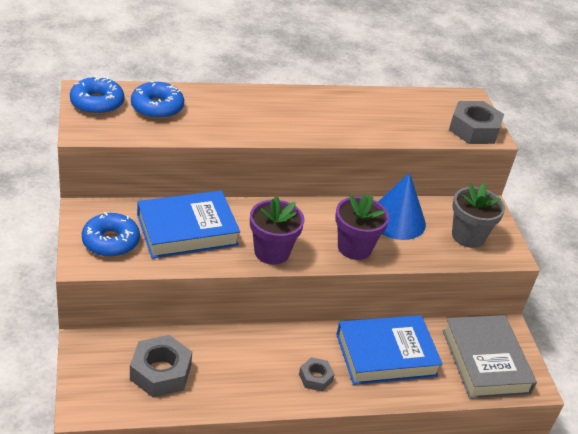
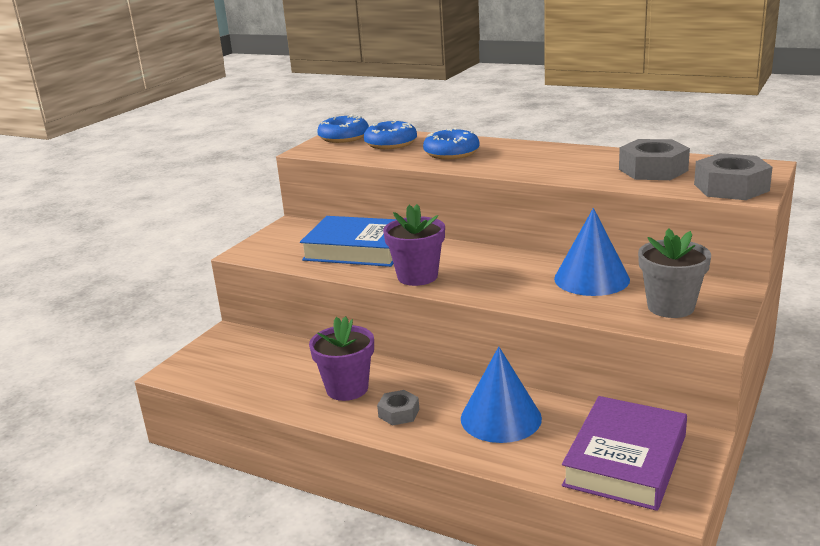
camera: 45 degrees right, 15 degrees down
(111, 241) = (284, 245): blue donut -> blue donut (451, 153)
(160, 372) = (261, 368): grey nut -> grey nut (653, 170)
(354, 248) = (511, 290): purple flower pot -> purple flower pot (347, 388)
(386, 355) = (501, 418): blue book -> blue cone
(485, 361) = (625, 460): grey book -> purple book

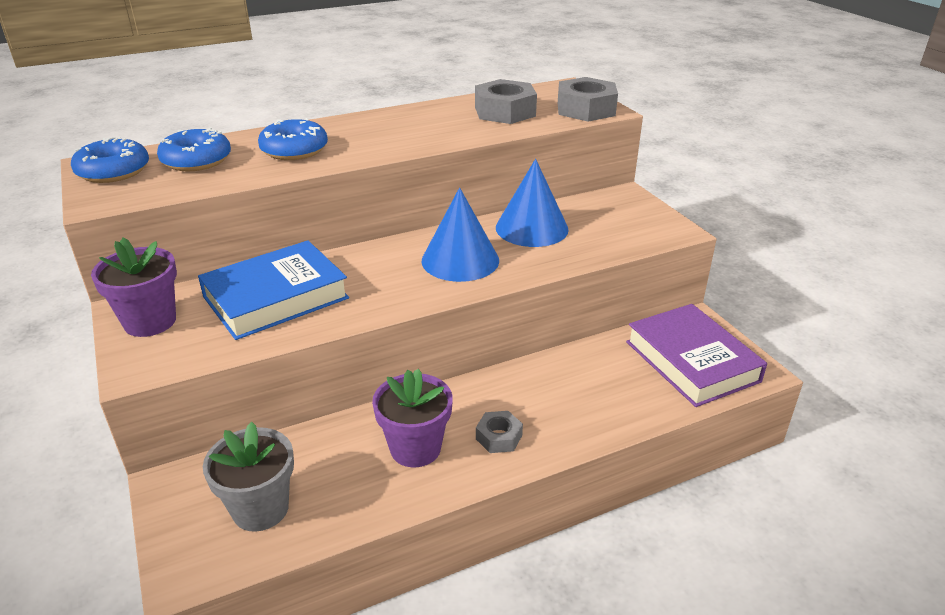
camera: 55 degrees left, 10 degrees up
(417, 276) = (395, 295): purple flower pot -> purple flower pot (150, 321)
(501, 418) = (574, 386): blue cone -> blue cone (460, 260)
(670, 307) = (620, 225): grey flower pot -> grey flower pot (260, 509)

